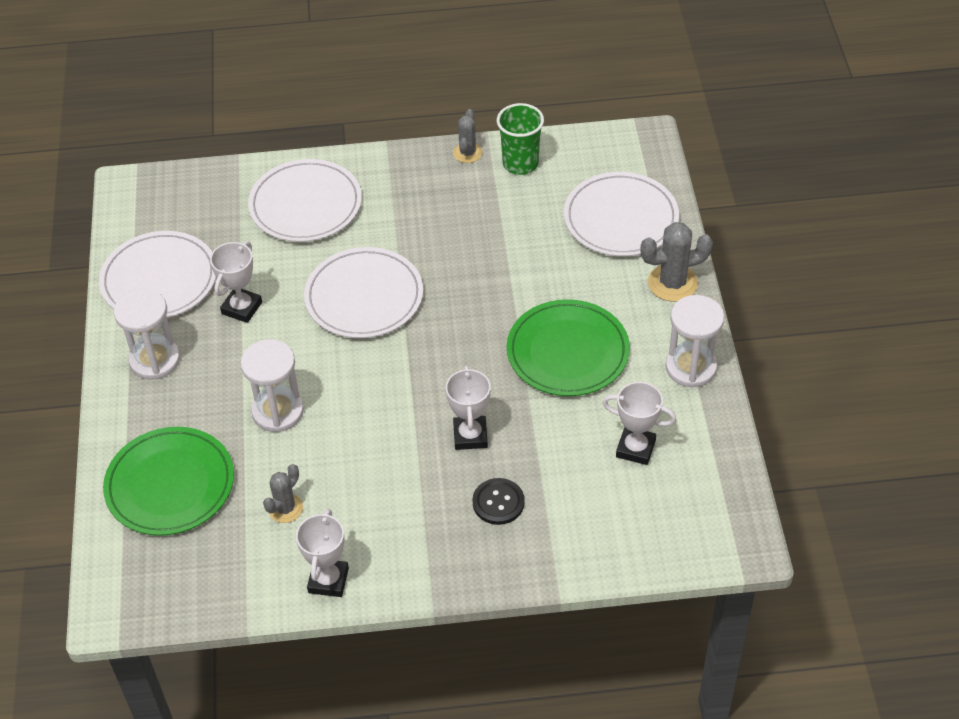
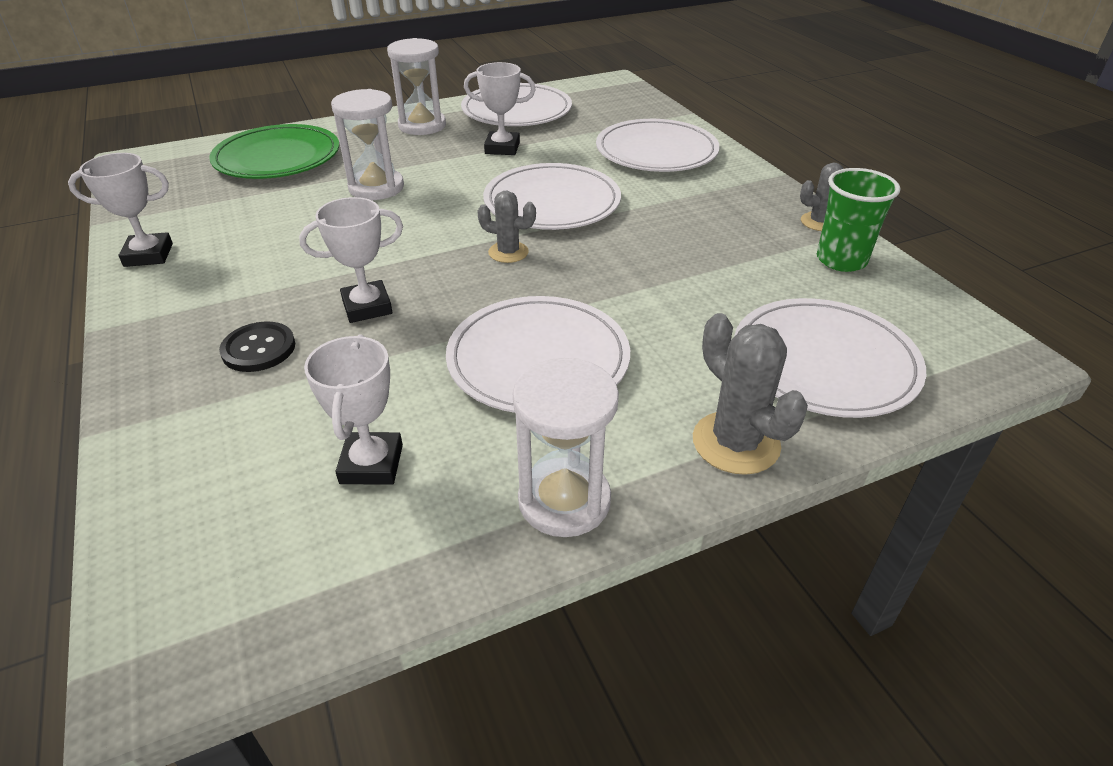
camera: 70 degrees right, 10 degrees down
(285, 508) = (249, 214): grey cactus -> grey cactus (508, 252)
(567, 352) = (538, 359): green plate -> white plate

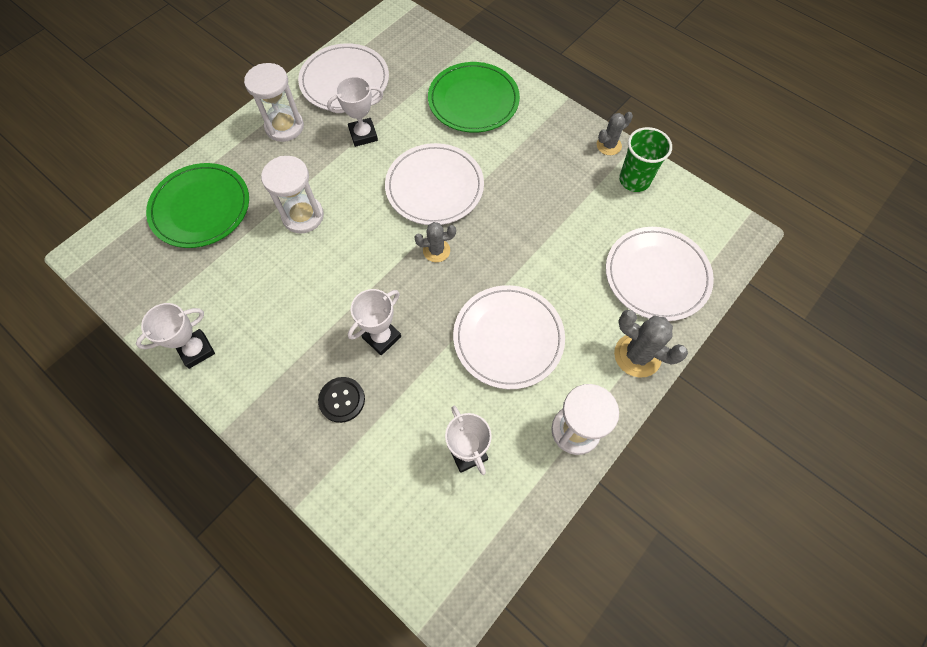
camera: 25 degrees left, 25 degrees up
(656, 151) = (473, 100): white plate -> green plate

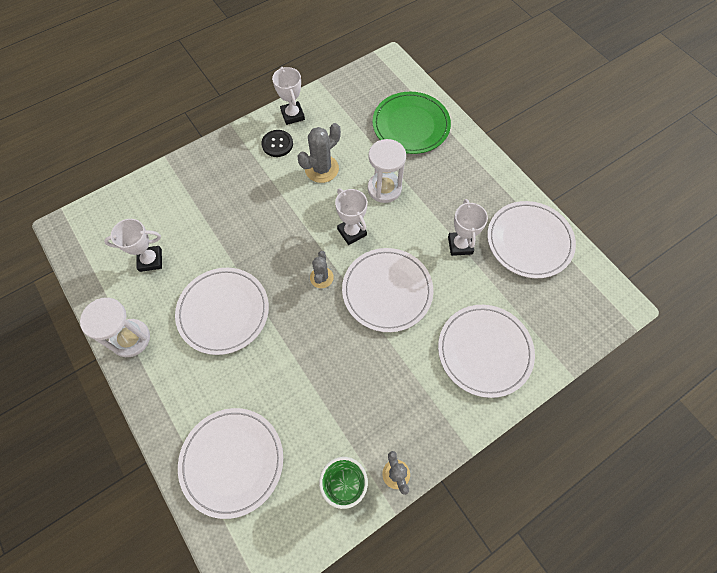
camera: 105 degrees right, 0 degrees up
(284, 127) = (481, 187): white hourglass -> none
(342, 400) = (222, 191): black button -> black button (277, 144)
(381, 337) = (259, 223): white trophy -> white trophy (352, 232)
(473, 100) = (484, 351): green plate -> white plate
(637, 355) = (166, 411): grey cactus -> grey cactus (321, 169)

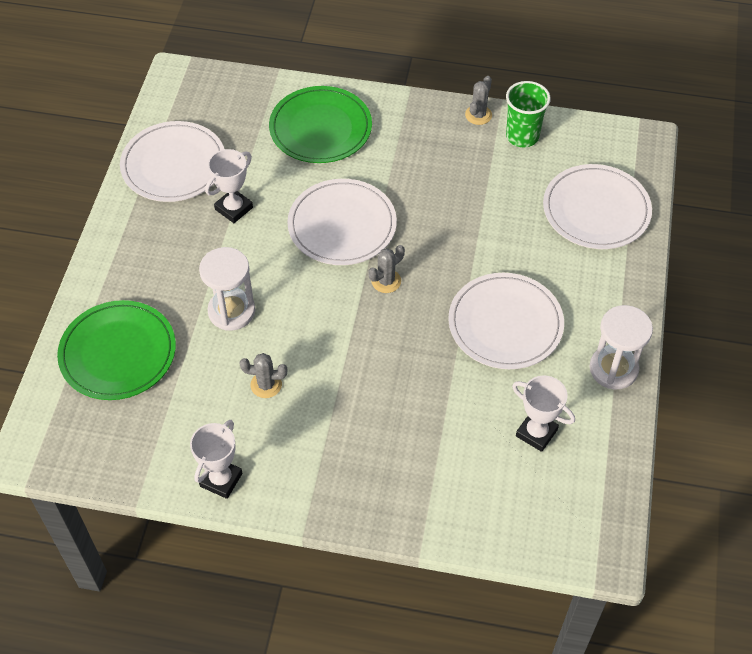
camera: 135 degrees left, 10 degrees down
(277, 144) = (278, 456): black button -> none
(321, 169) = (266, 385): grey cactus -> grey cactus, size x0.63
(352, 232) = (312, 297): white trophy -> none
(484, 351) = (320, 128): white plate -> green plate

